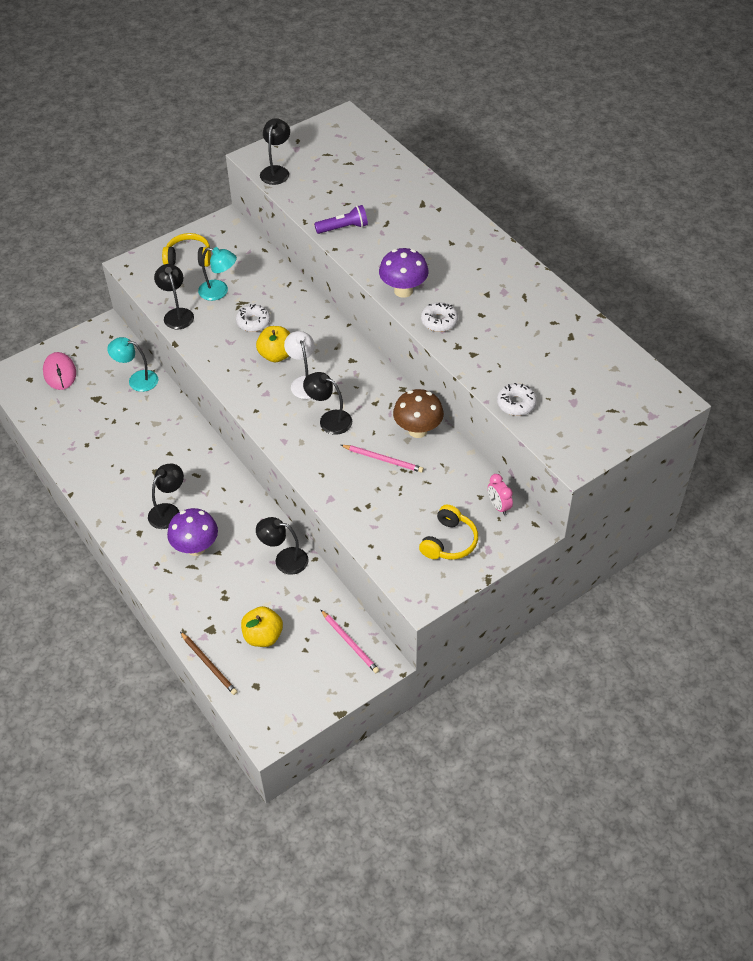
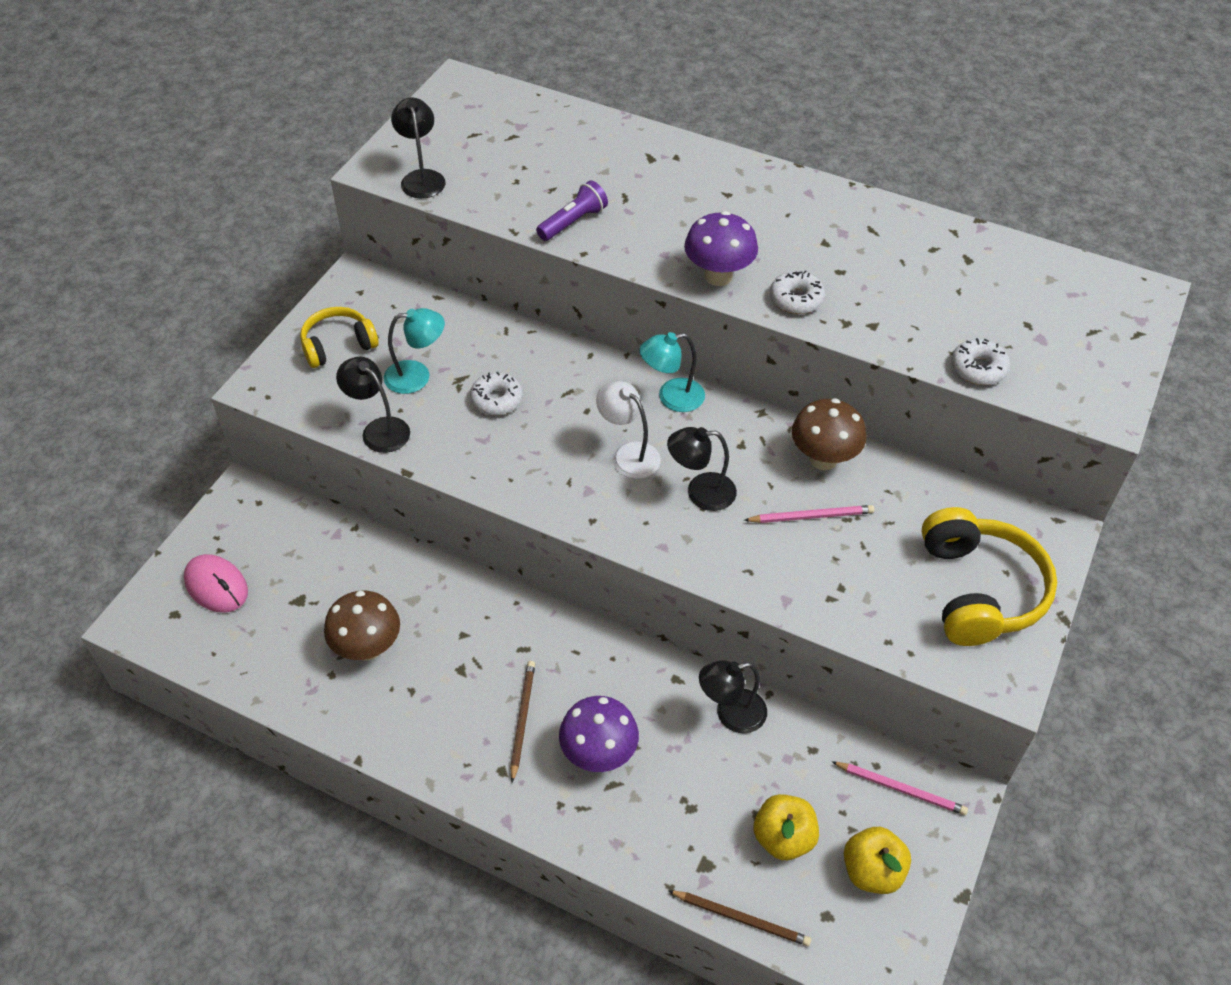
camera: 30 degrees left, 0 degrees up
(114, 438) = (367, 648): none -> brown mushroom
(137, 380) = (341, 549): turquoise lamp -> turquoise lamp (671, 397)
(168, 511) = (522, 719): black lamp -> brown pencil
(276, 355) = (562, 432): yellow apple -> yellow apple (872, 871)
(449, 542) = (979, 590): yellow headphones -> yellow headphones, size x1.63
(498, 506) = (998, 516): pink clock -> none

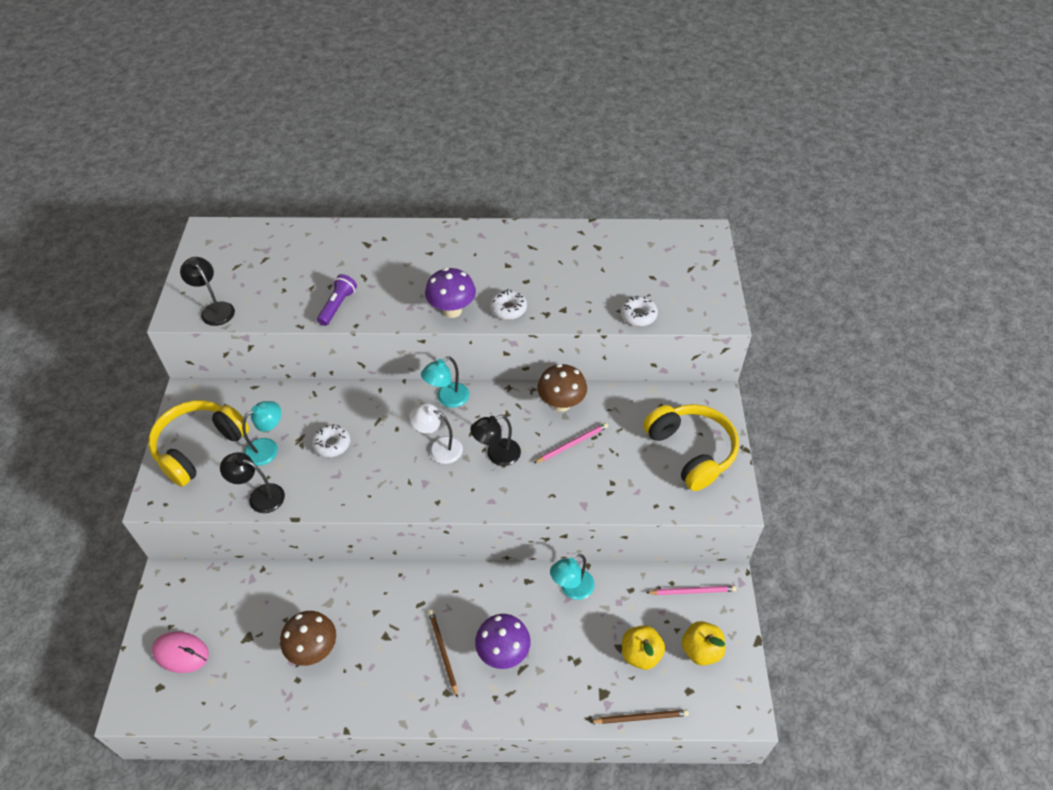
camera: 25 degrees left, 0 degrees up
(338, 345) = (199, 447): yellow headphones -> yellow headphones, size x1.63
(731, 714) = (571, 589): black lamp -> turquoise lamp

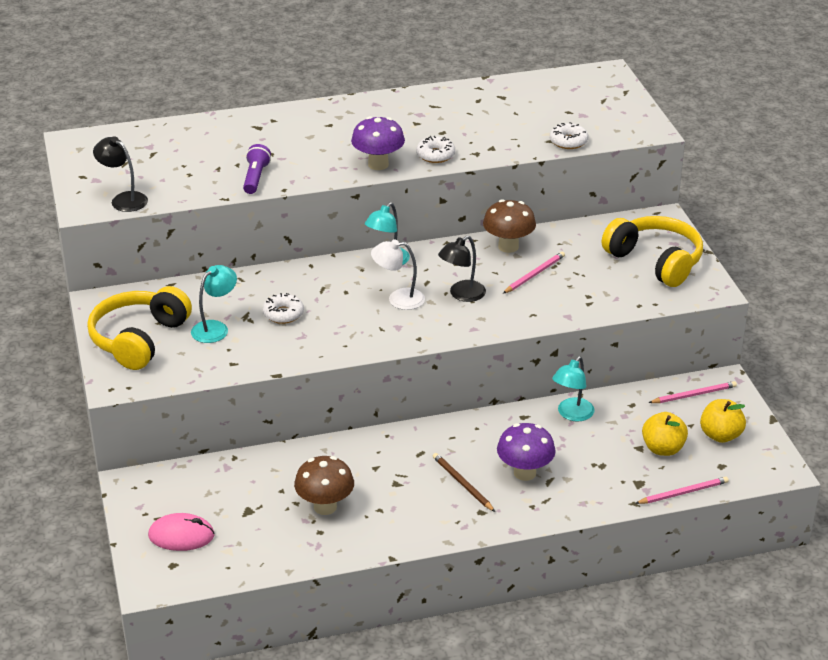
camera: 15 degrees left, 15 degrees down
(260, 496) = (228, 365): black lamp -> none
(641, 717) = (683, 493): brown pencil -> pink pencil

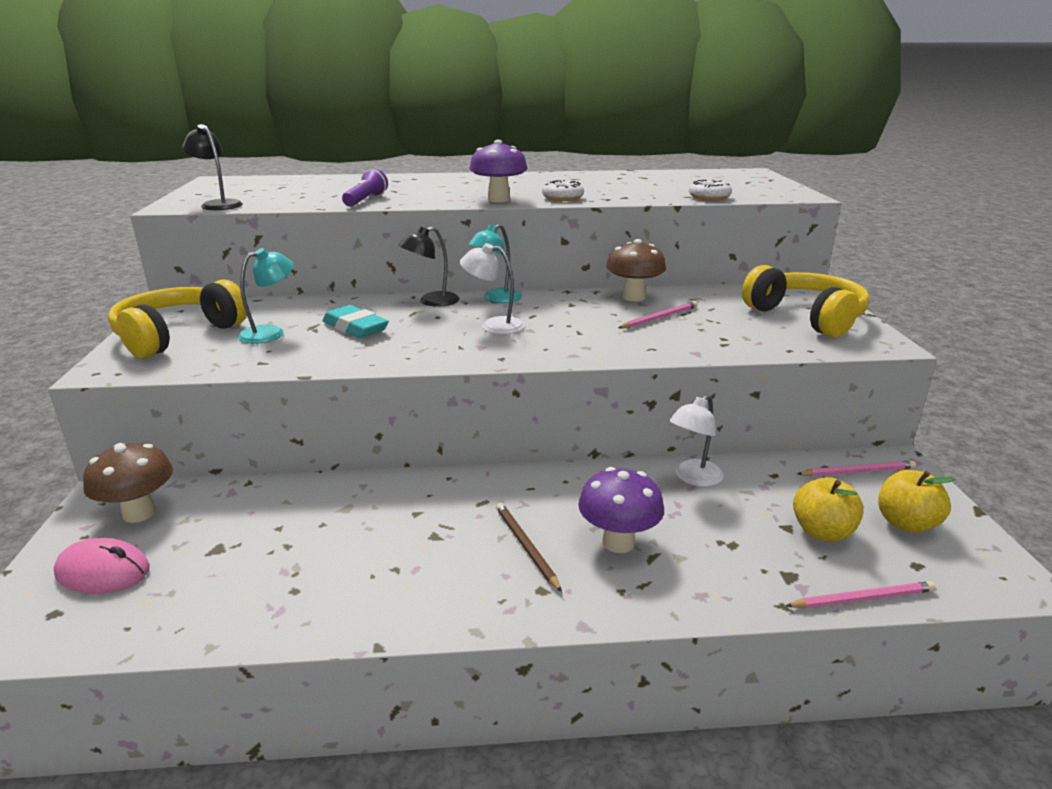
camera: 10 degrees right, 10 degrees down
(283, 314) = (355, 328): white donut -> turquoise eraser
(325, 507) = (322, 556): brown mushroom -> brown mushroom (139, 513)
(462, 295) = (569, 327): black lamp -> black lamp (431, 301)
(572, 414) = (693, 478): turquoise lamp -> white lamp

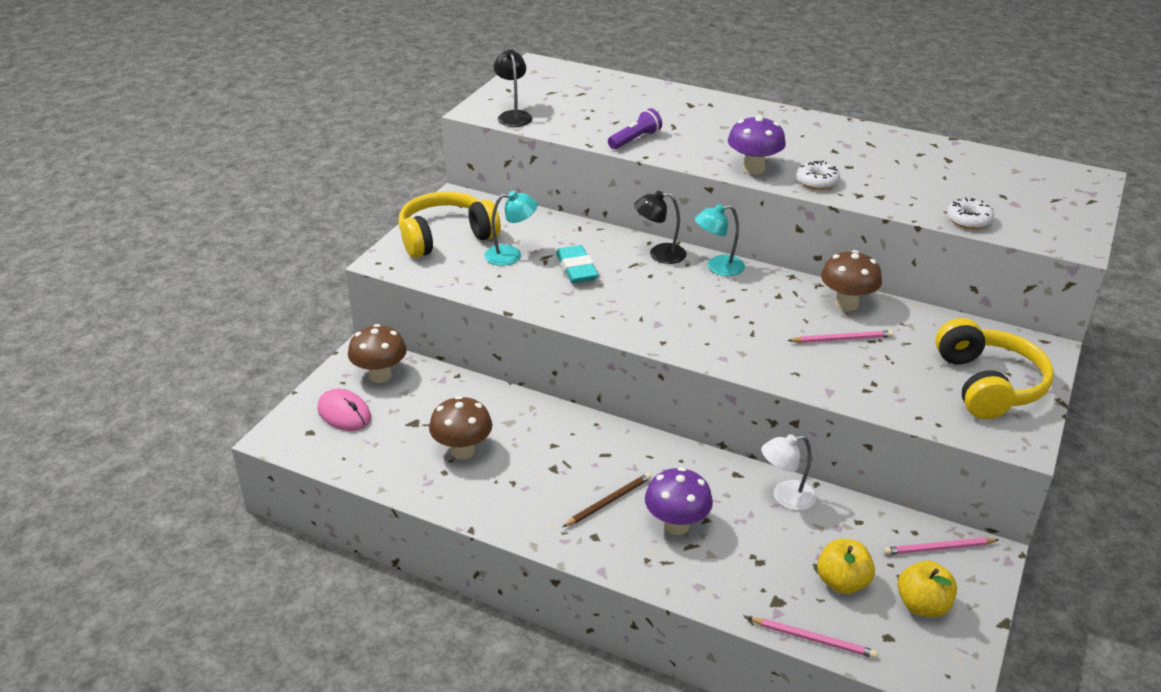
camera: 30 degrees right, 10 degrees up
(304, 557) = (462, 451): none -> brown mushroom
(493, 325) = (687, 302): white lamp -> none
(526, 546) = (609, 501): brown pencil -> brown pencil turned 45 degrees clockwise
(858, 472) = (938, 548): pink pencil -> pink pencil turned 150 degrees clockwise

